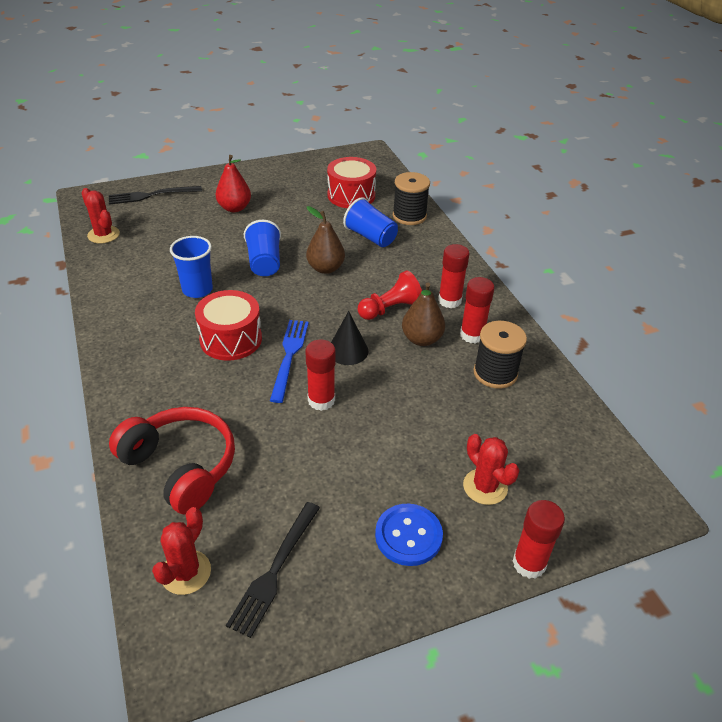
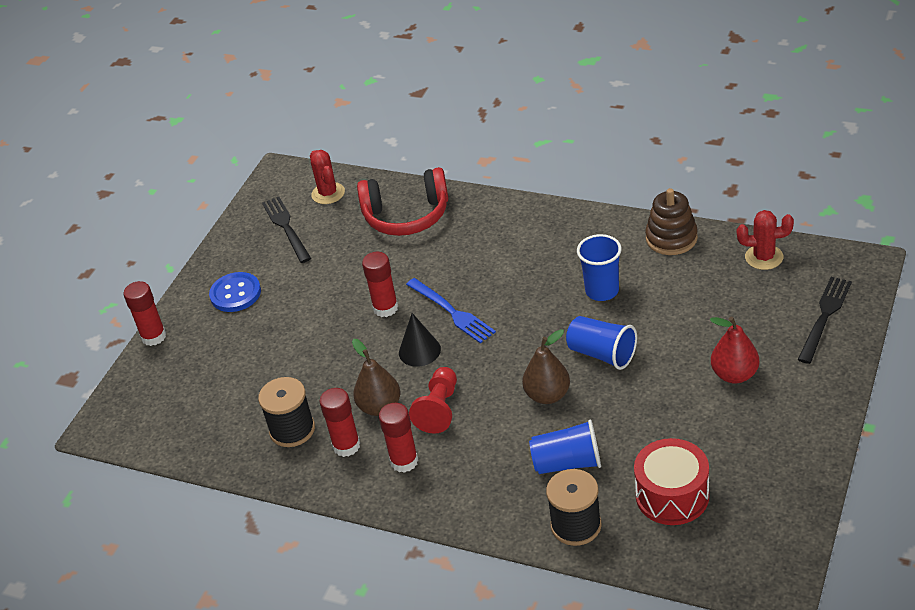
camera: 140 degrees right, 0 degrees up
(107, 282) = (671, 238): none -> brown stacking toy
(231, 339) = (510, 286): red drum -> none
(485, 487) = (218, 351): red cactus -> none

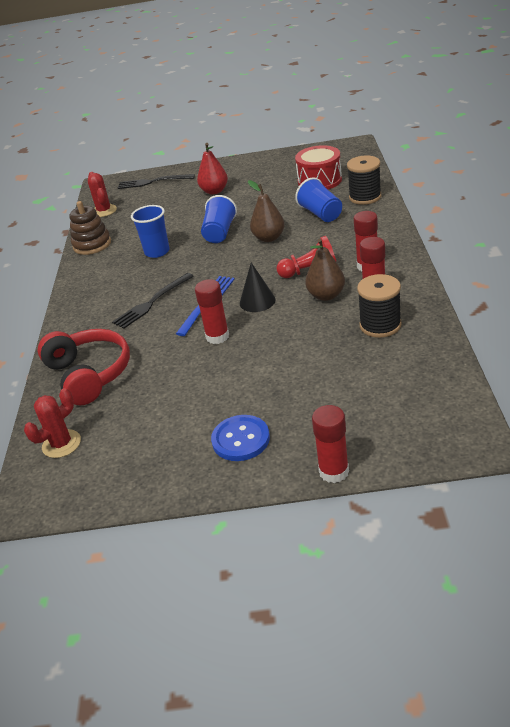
camera: 115 degrees left, 5 degrees down
(286, 227) = (124, 451): black fork -> black fork (151, 303)

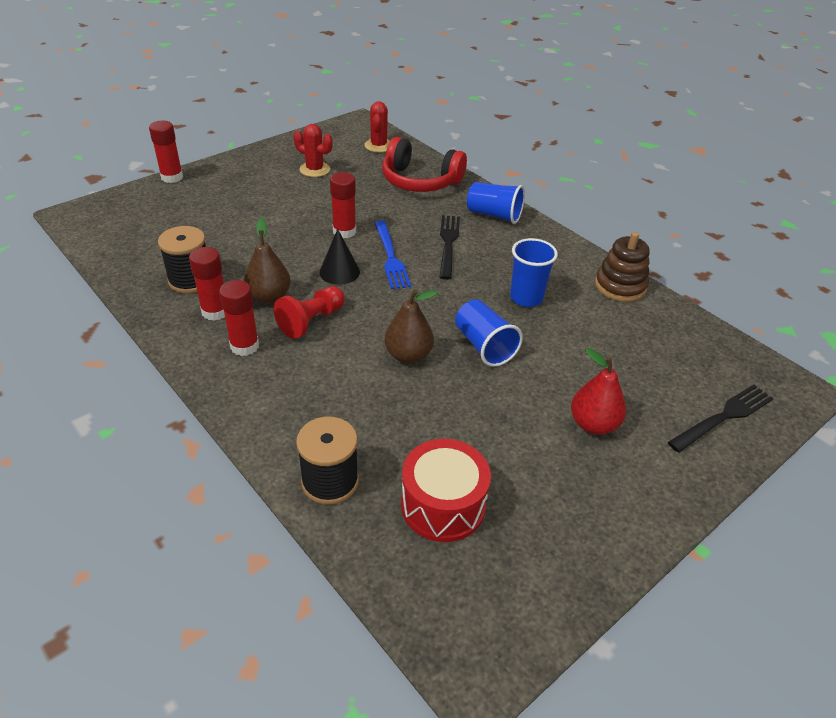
camera: 135 degrees right, 5 degrees up
(104, 211) = (696, 338): red cactus -> red cactus (315, 170)
(241, 439) = (252, 176): blue button -> none
(321, 214) = (374, 420): blue cup -> blue cup (494, 215)

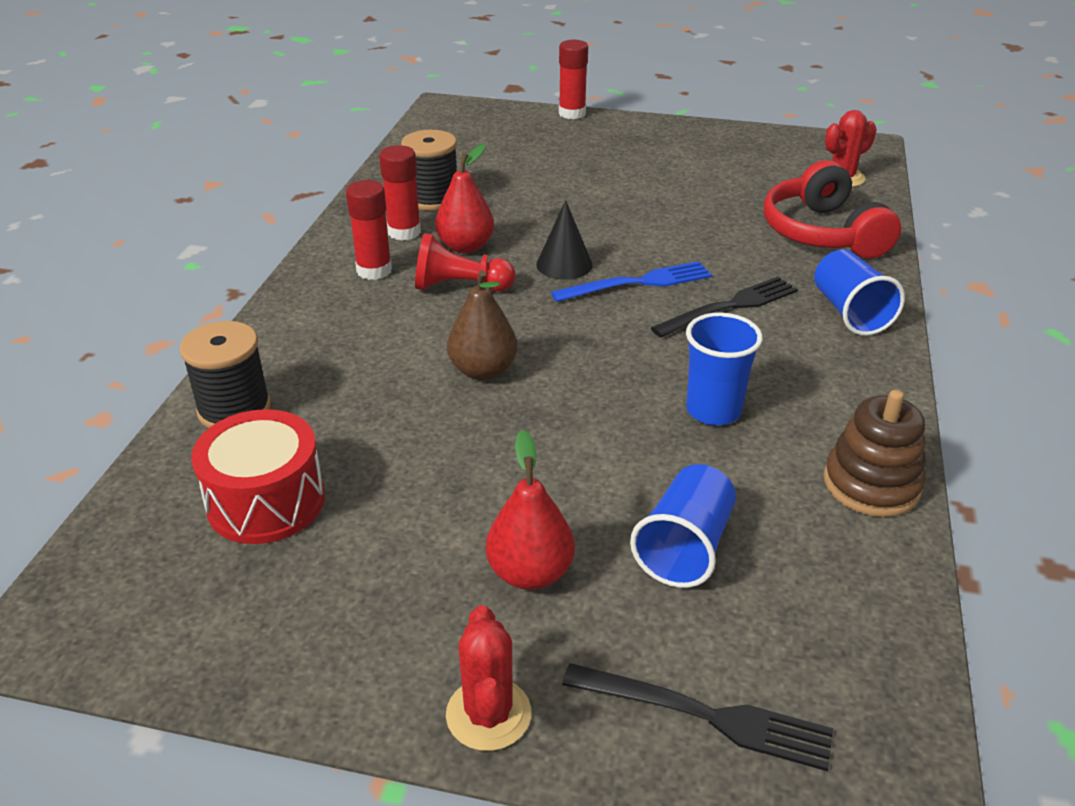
camera: 55 degrees right, 5 degrees down
(269, 296) = (465, 247): brown pear -> red pear
(315, 170) = (720, 167): red cactus -> red cactus (488, 714)
(344, 232) = (639, 234): red glue stick -> none
(391, 258) = (639, 282): blue fork -> blue fork turned 150 degrees counterclockwise
(484, 346) = (570, 417): blue cup -> blue cup (685, 547)

